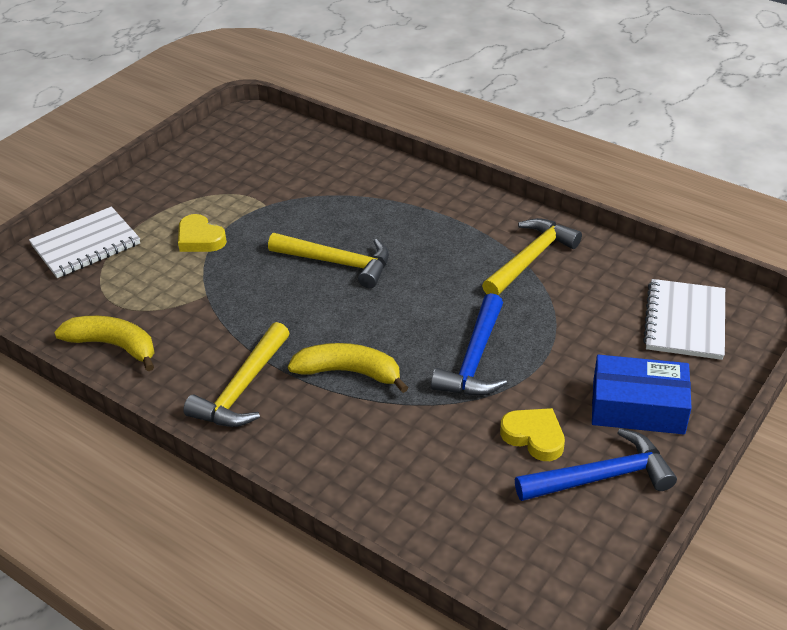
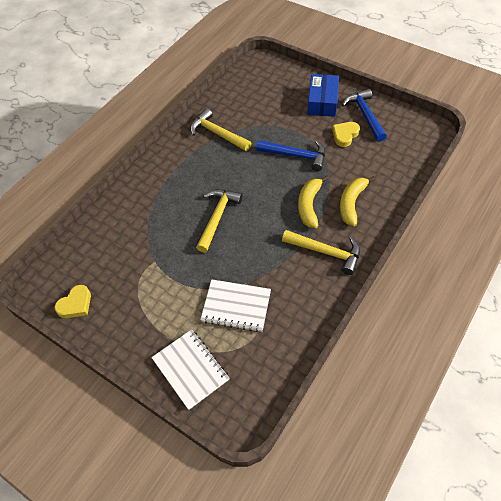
camera: 90 degrees left, 15 degrees up
(114, 346) = (295, 327): yellow banana -> yellow banana (351, 203)
(200, 239) = (188, 295): yellow heart -> yellow heart (75, 304)
(684, 321) = (266, 83): white notebook -> white notebook (236, 306)

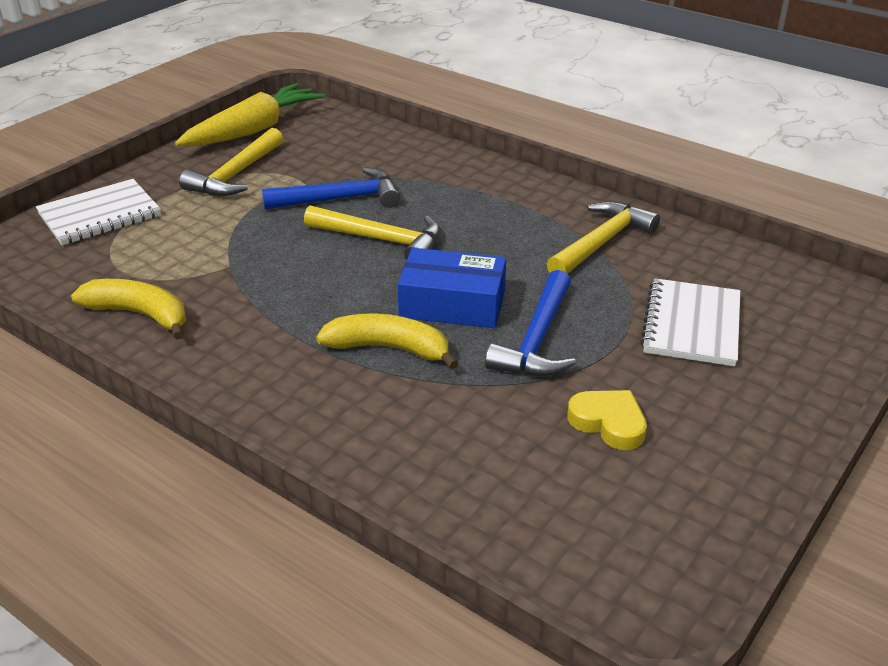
camera: 90 degrees right, 20 degrees down
(75, 304) = (253, 130): yellow heart -> yellow carrot
(236, 306) = (186, 255): white notebook -> white notebook (691, 325)
(322, 101) = (732, 394): blue box -> blue box (452, 304)
(326, 252) = (261, 361): yellow hammer -> yellow hammer (236, 175)
(351, 203) = (383, 411): yellow banana -> yellow banana (140, 314)
(365, 115) = (692, 469): blue hammer -> blue hammer (340, 199)

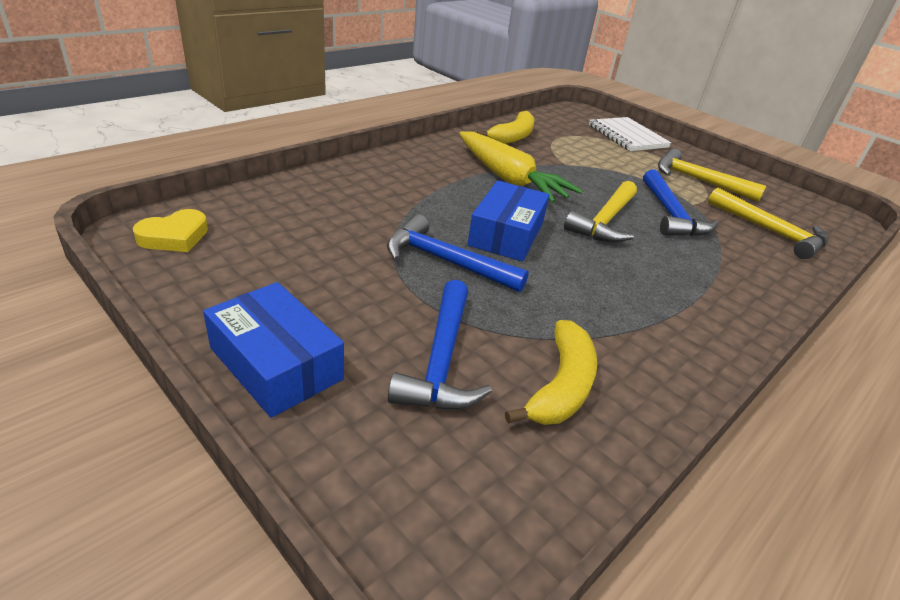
camera: 95 degrees right, 0 degrees up
(253, 130) = (781, 195): yellow carrot -> yellow carrot (508, 179)
(389, 348) = (454, 200): yellow banana -> yellow banana (561, 386)
(601, 242) = (611, 342): yellow hammer -> yellow hammer (770, 231)
(608, 423) = (323, 268): yellow heart -> yellow heart (174, 236)
(691, 325) = (441, 360): white notebook -> blue hammer
(769, 415) = (276, 363): none -> blue box

